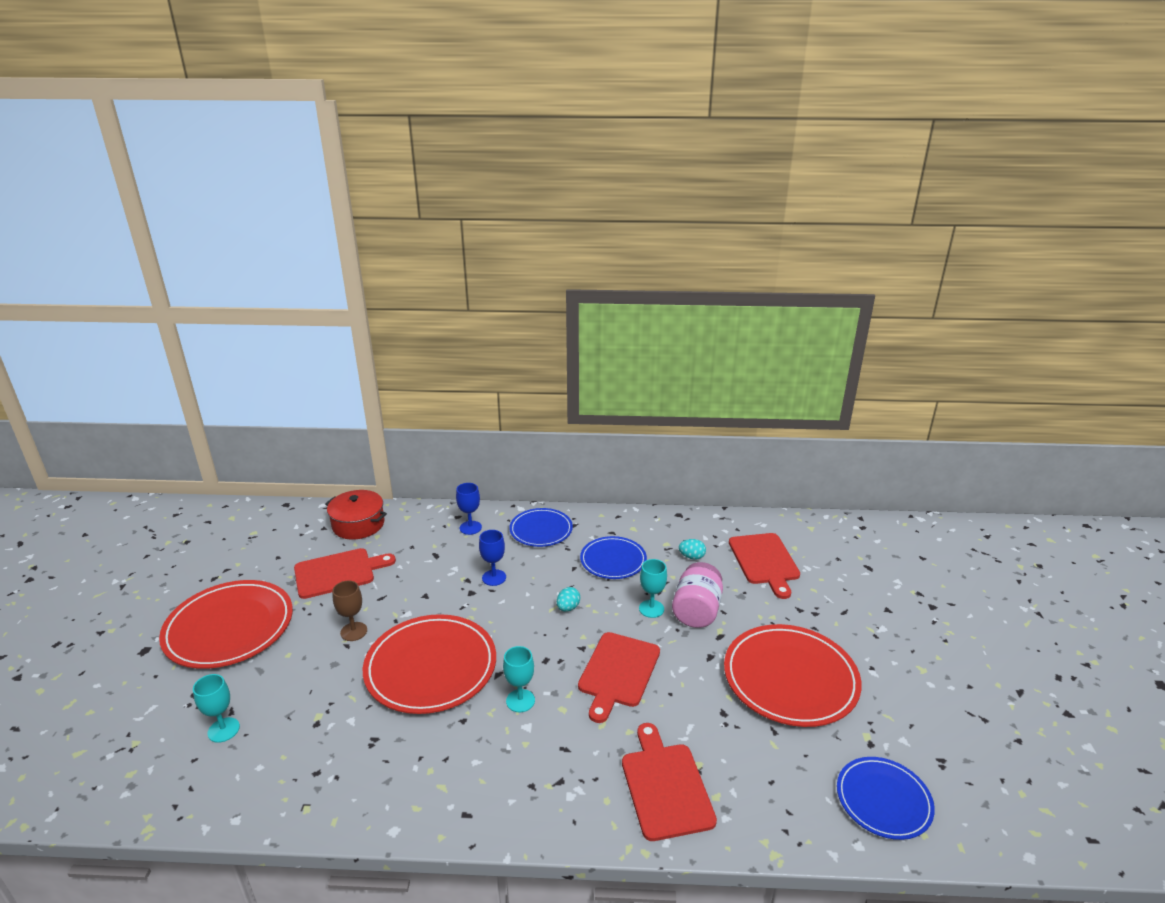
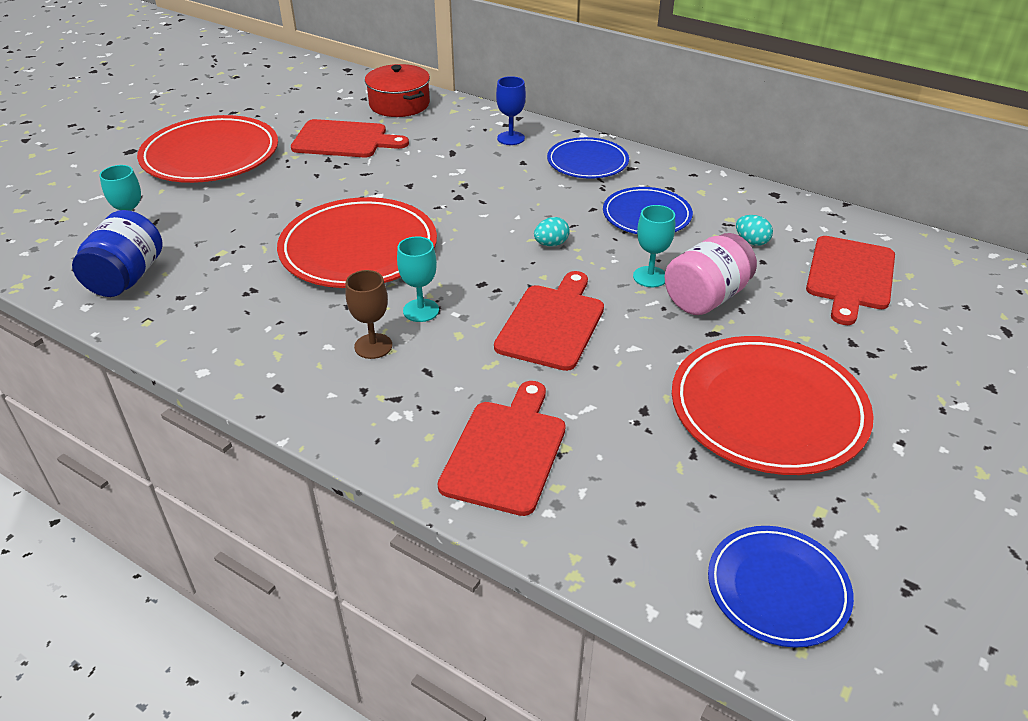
camera: 30 degrees right, 10 degrees up
(251, 775) = (126, 278): none -> blue jar
(354, 631) = (314, 194): brown goblet -> brown goblet (373, 346)
(494, 577) = (494, 191): blue goblet -> none
(618, 672) = (552, 324): red cutting board -> red cutting board turned 150 degrees clockwise

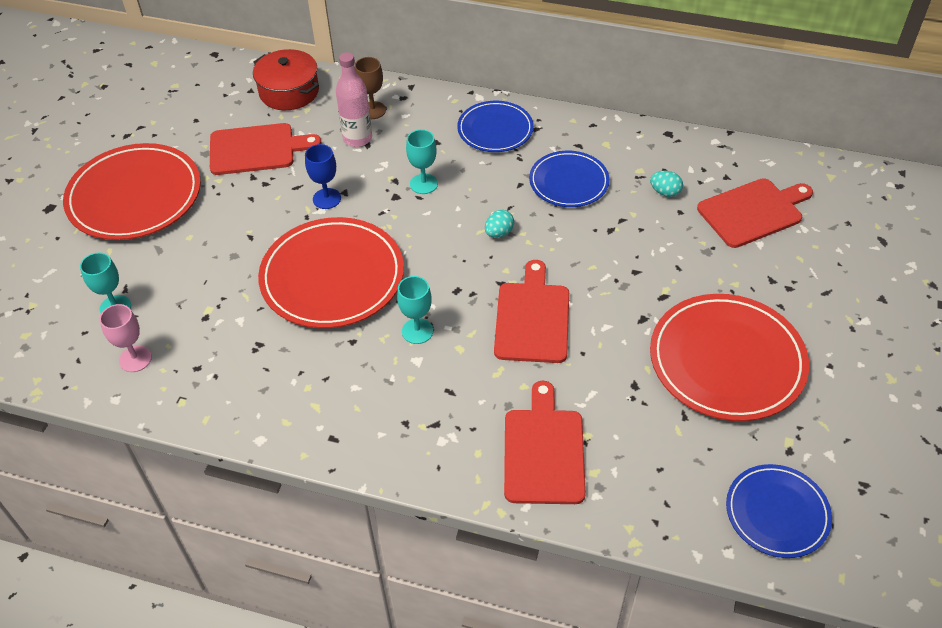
camera: 15 degrees left, 10 degrees up
(126, 278) = (135, 359): blue jar -> pink goblet
(373, 346) = (393, 377): brown goblet -> brown goblet (372, 110)
(445, 147) = (357, 138): none -> pink bottle
(511, 138) = (414, 114): blue goblet -> blue goblet (327, 198)
(650, 277) = (594, 250): turquoise goblet -> turquoise goblet (423, 184)
(706, 298) = (647, 261): pink jar -> none
(850, 276) = (753, 212): red cutting board -> red cutting board turned 120 degrees counterclockwise

